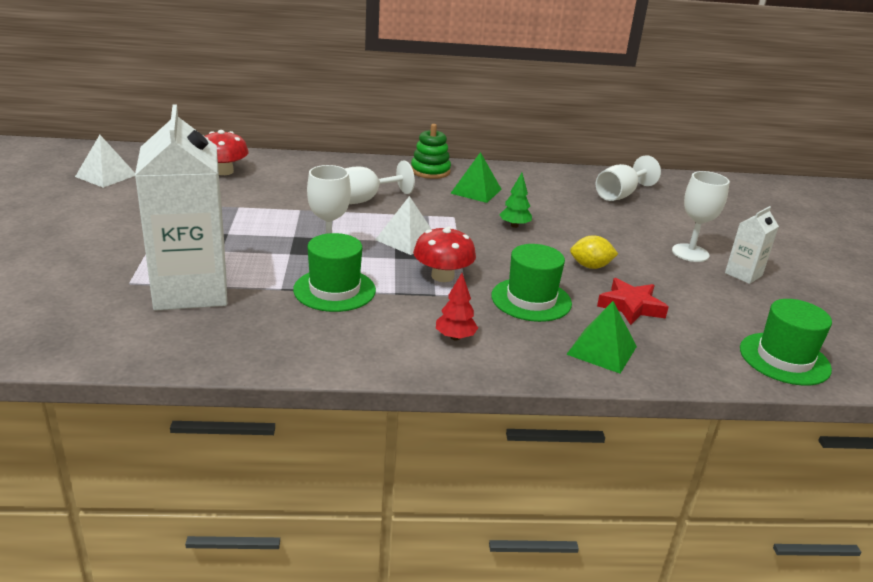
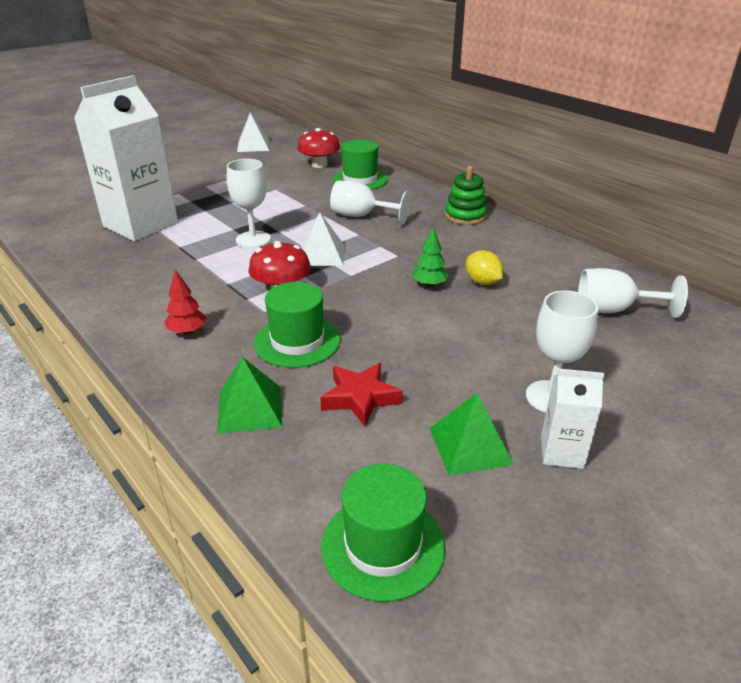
camera: 55 degrees right, 5 degrees up
(334, 290) = (201, 262): green hat -> green hat (360, 179)
(476, 191) = (466, 245): green pyramid -> green pyramid (470, 445)
(590, 266) = (411, 348): yellow lemon -> yellow lemon (482, 282)

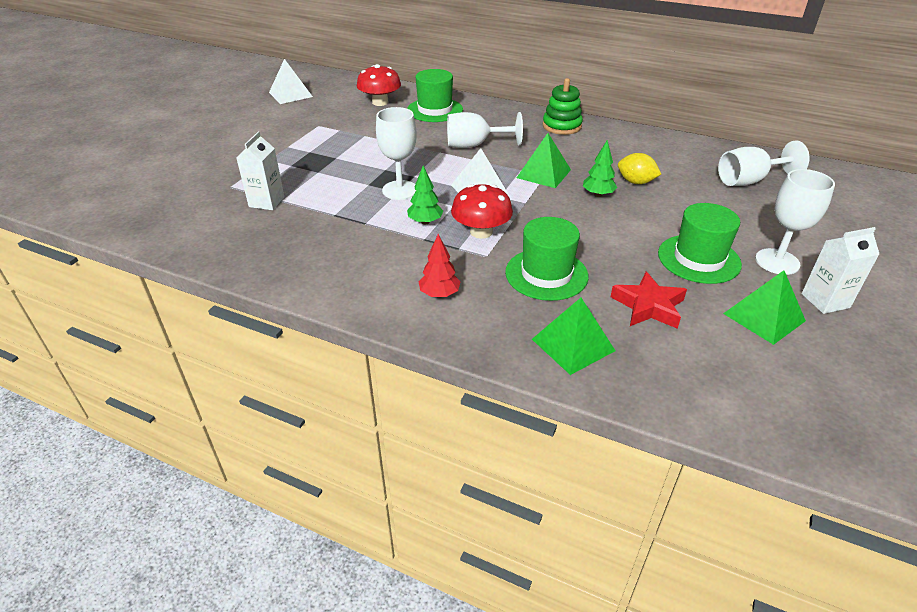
camera: 25 degrees left, 5 degrees up
(141, 225) = (266, 202): white carton -> white carton, size x0.46
(244, 270) = (425, 222): none -> green tree
(383, 546) = (787, 414): green hat -> green hat (699, 259)
(397, 254) = (543, 173): none -> green pyramid

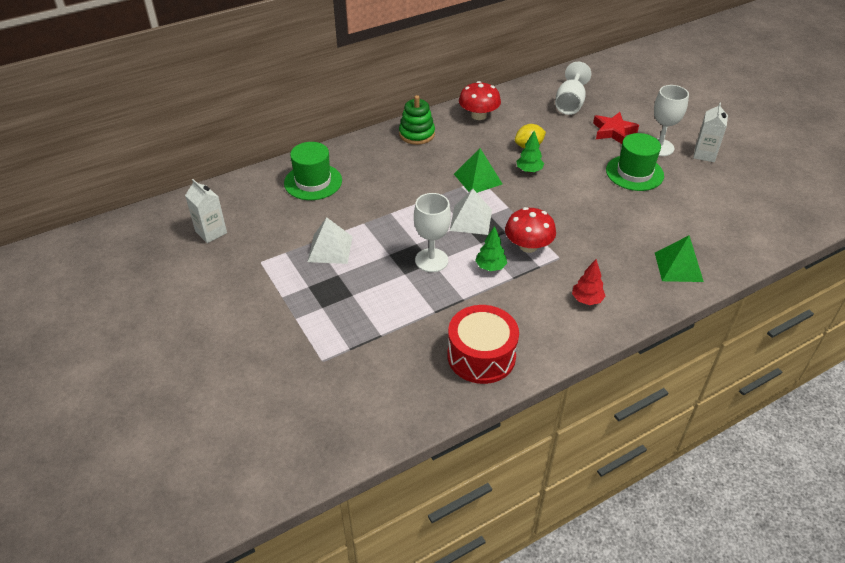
camera: 55 degrees left, 5 degrees up
(266, 202) = (375, 345): white carton -> white carton (211, 232)
(290, 94) = (165, 255): white pyramid -> white pyramid (330, 249)
(297, 257) = (481, 356): none -> red drum
(380, 102) = (258, 205): red mushroom -> red mushroom (478, 115)
(475, 145) = (400, 190): white goblet -> none
(546, 274) = (602, 241): green hat -> none
(648, 306) = (664, 218): red star -> red star (613, 131)
(764, 317) = (703, 183): green pyramid -> none

